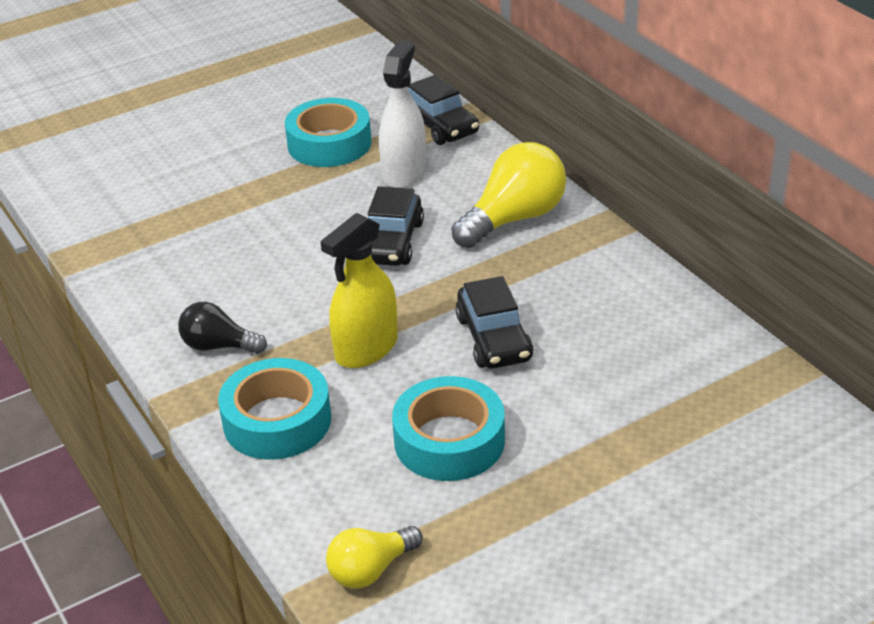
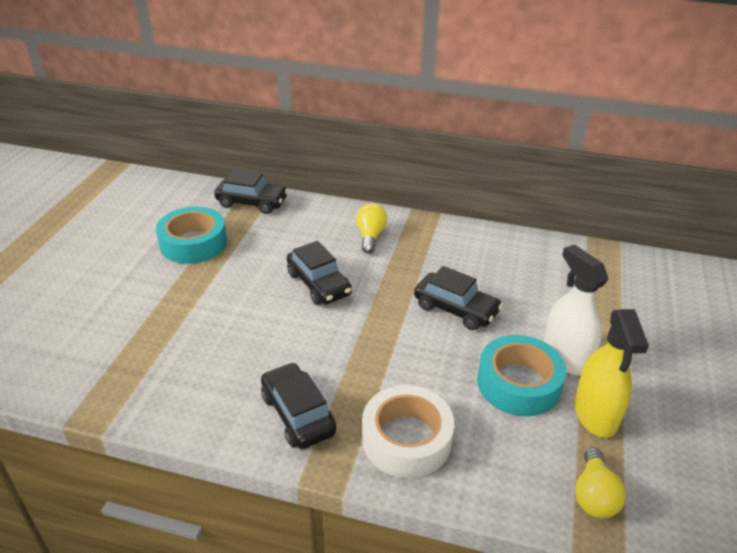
camera: 45 degrees left, 0 degrees up
(219, 346) = (298, 414): black light bulb -> black car
(277, 421) = (406, 439): turquoise tape -> white tape
(366, 349) = (395, 357): yellow spray bottle -> yellow spray bottle (595, 414)
(404, 172) = (268, 239): white spray bottle -> white spray bottle (566, 357)
(514, 219) = (370, 236): yellow light bulb -> yellow light bulb, size x0.59

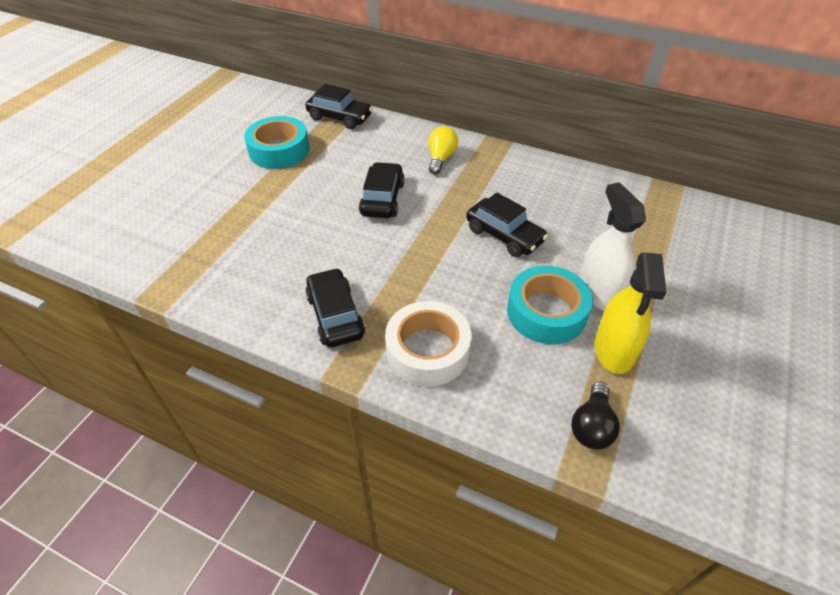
camera: 10 degrees right, 10 degrees up
(319, 284) = (382, 199): black car -> black car turned 150 degrees counterclockwise
(594, 495) = (592, 426): yellow light bulb -> black light bulb

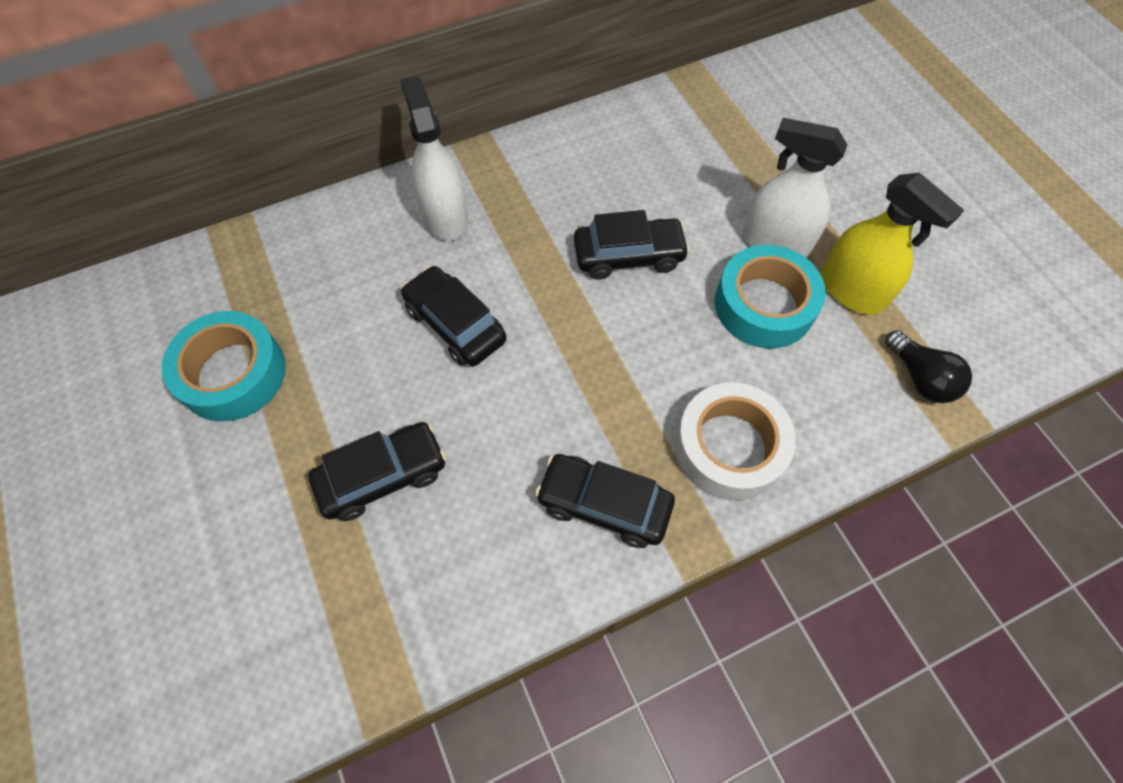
camera: 50 degrees left, 15 degrees up
(340, 117) = (243, 259): black car -> black car (382, 476)
(441, 158) = (445, 216): yellow light bulb -> white spray bottle

